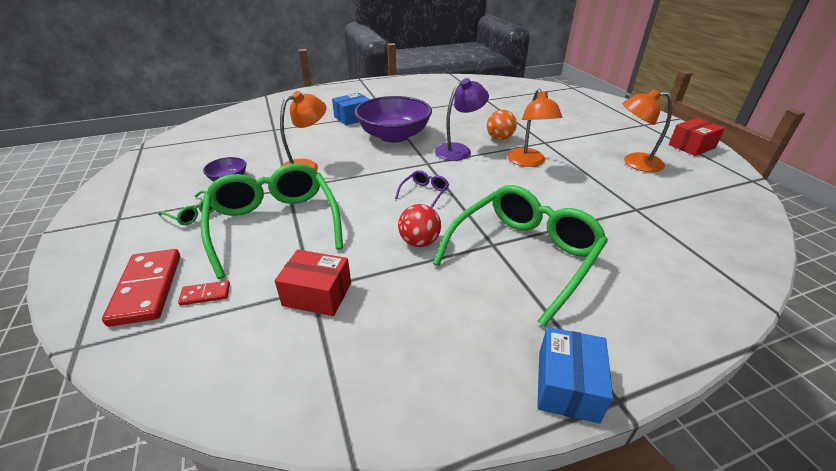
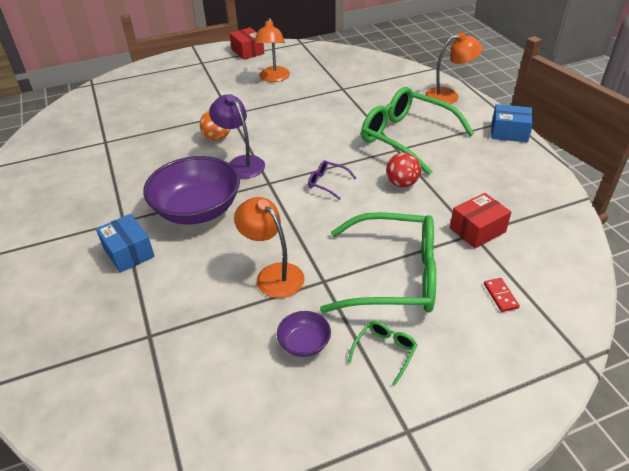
camera: 90 degrees left, 5 degrees up
(147, 288) = (508, 340): red domino -> none
(274, 224) = (393, 276): green glasses -> green glasses turned 150 degrees counterclockwise
(317, 294) = (477, 230): red box -> red box turned 45 degrees clockwise
(528, 162) = (270, 125): orange lamp -> orange lamp (449, 96)

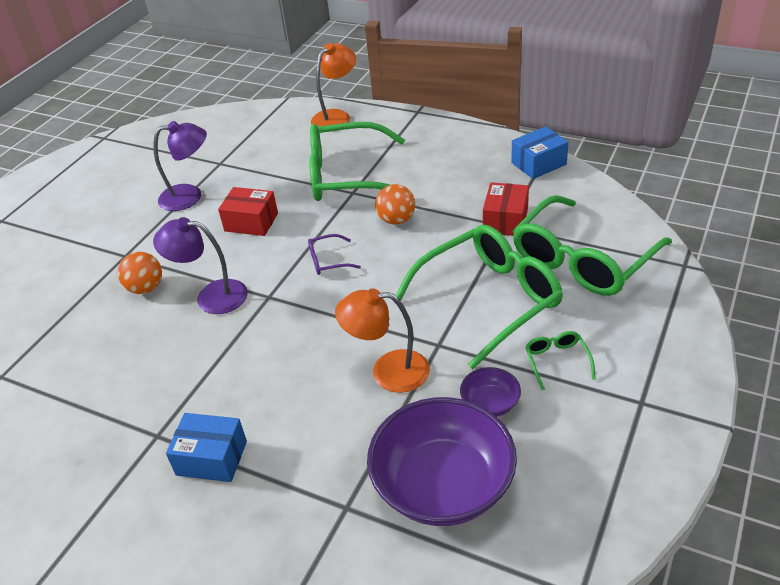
camera: 40 degrees left, 0 degrees up
(197, 210) = (229, 369): purple bowl -> purple bowl (443, 485)
(247, 51) = (47, 179): red box -> red box (251, 222)
(273, 78) = (124, 191): orange lamp -> none
(302, 99) = (190, 196): none -> purple lamp
(402, 183) = (396, 220): red ball -> orange ball
(500, 296) = (583, 260): red domino -> green glasses
(509, 132) = (430, 123): blue box -> blue box (538, 163)

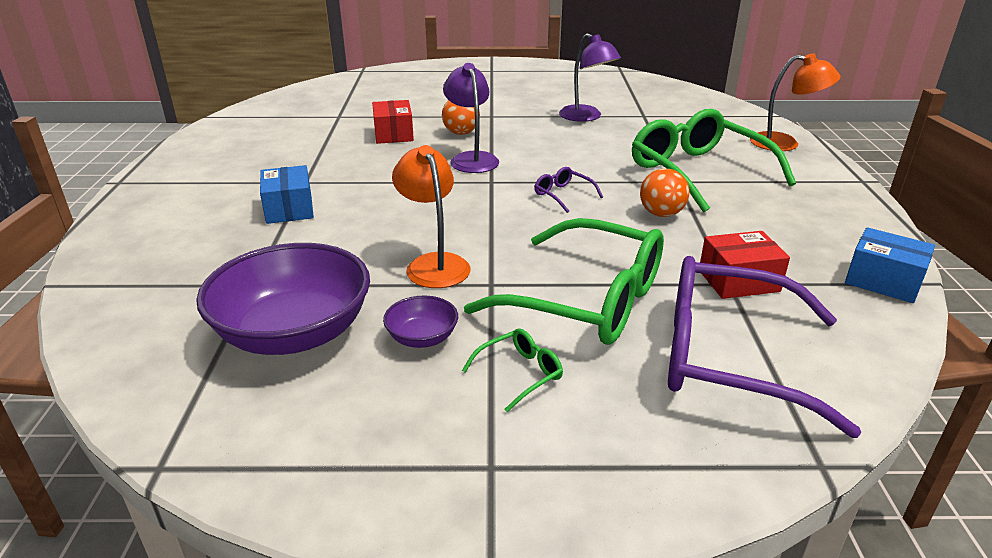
camera: 60 degrees right, 10 degrees down
(251, 222) = (580, 148): red box -> red box (393, 134)
(583, 260) = (728, 358): green glasses -> purple glasses

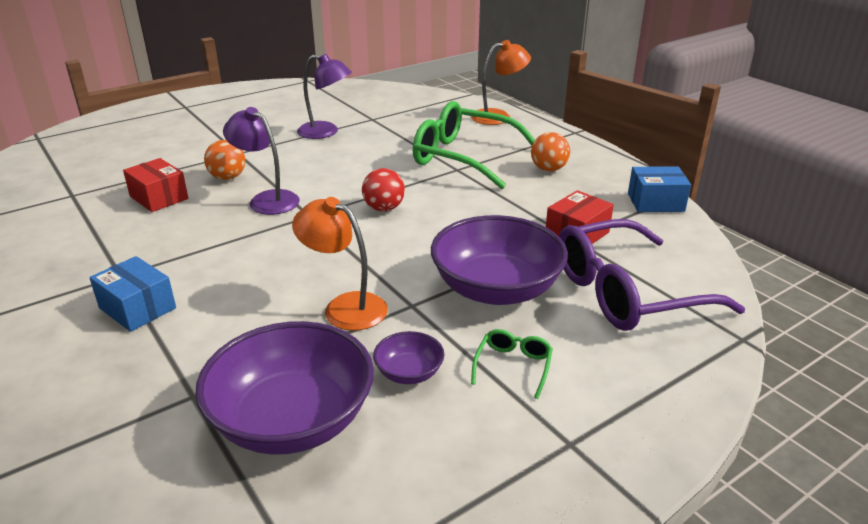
camera: 35 degrees left, 0 degrees up
(563, 195) = (384, 208): purple glasses -> red ball
(586, 300) = (496, 289): green glasses -> purple bowl
(661, 214) = (474, 200): orange ball -> orange ball (548, 169)

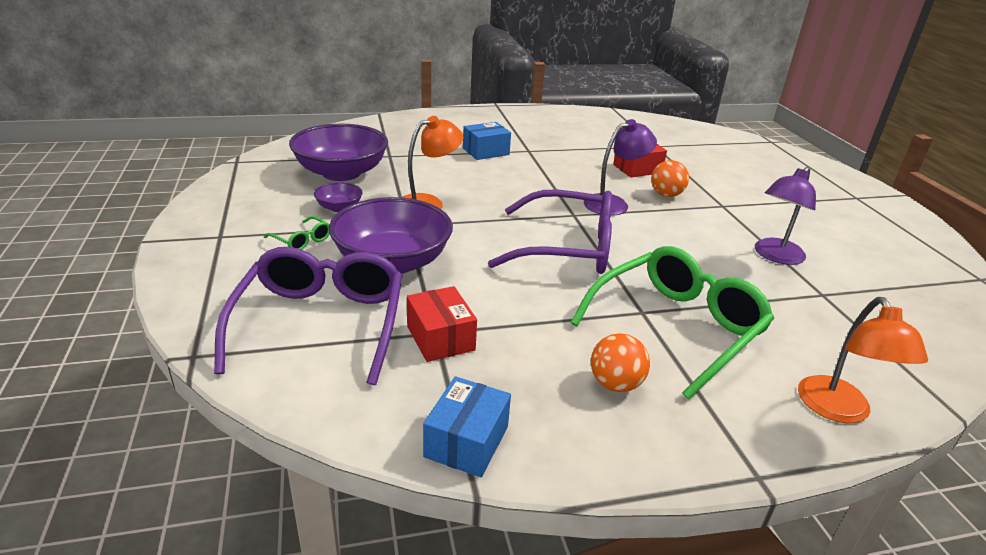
camera: 110 degrees right, 0 degrees up
(384, 208) = (567, 248): red ball -> purple glasses

